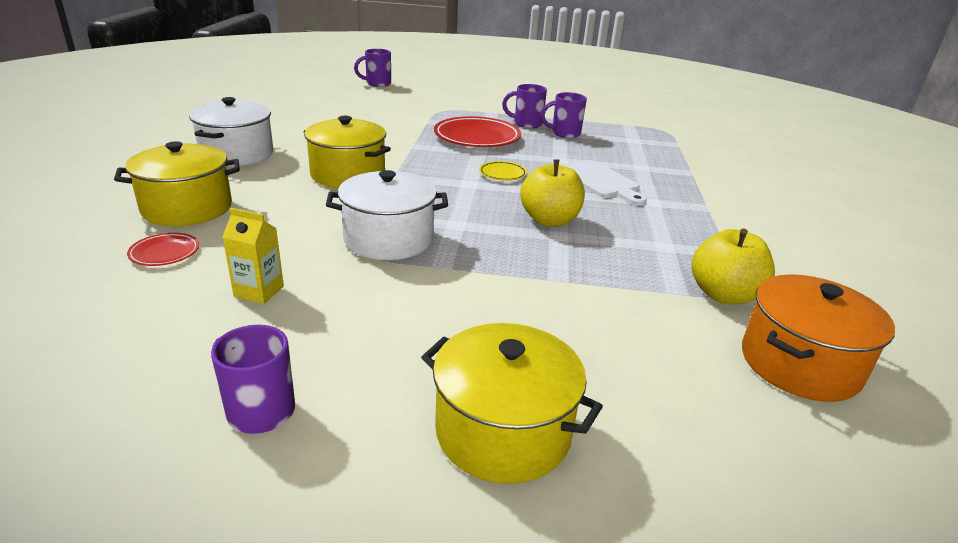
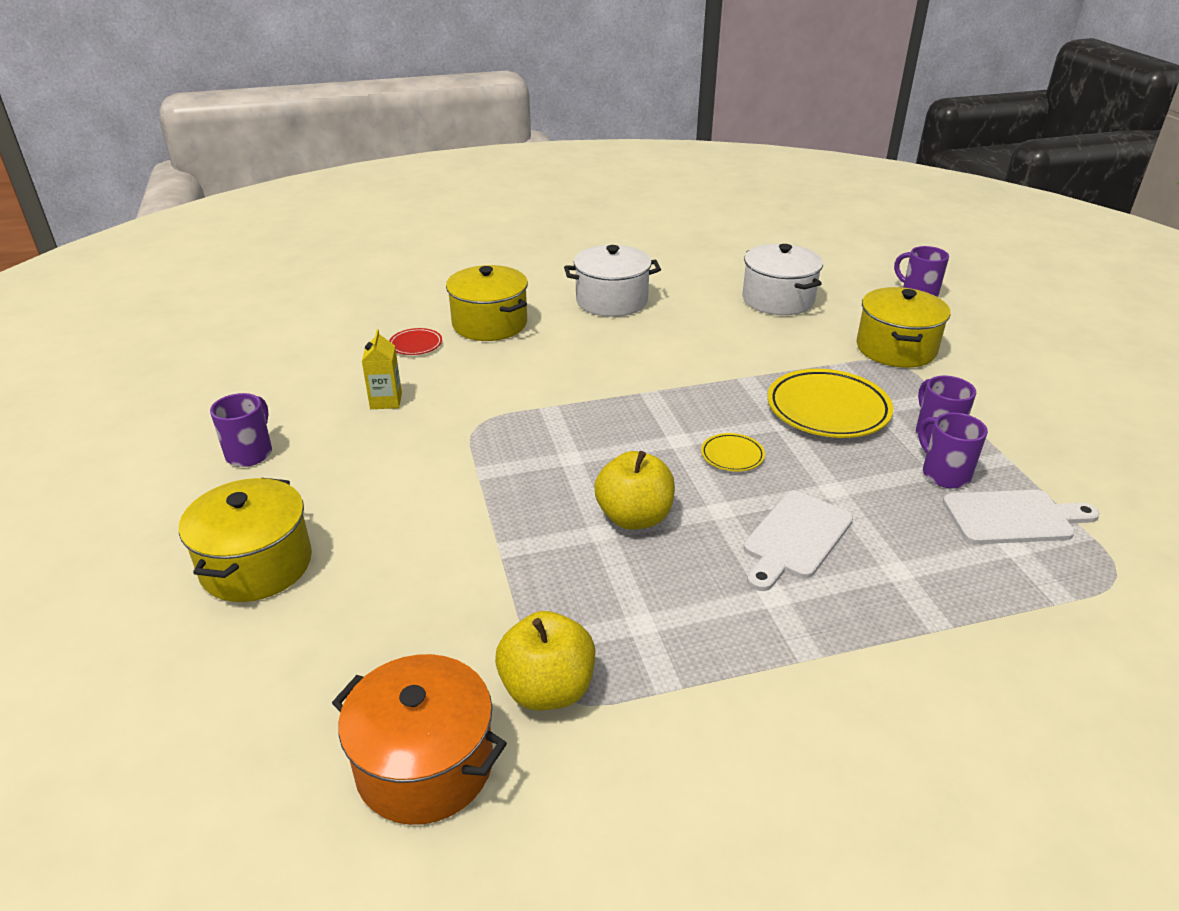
camera: 70 degrees right, 5 degrees up
(348, 174) = (625, 366): yellow pot -> yellow pot (896, 349)
(388, 239) = (510, 430): white pot -> white pot (778, 300)
(477, 138) = (827, 410): red plate -> yellow plate
(611, 133) = (1013, 517): none -> white cutting board

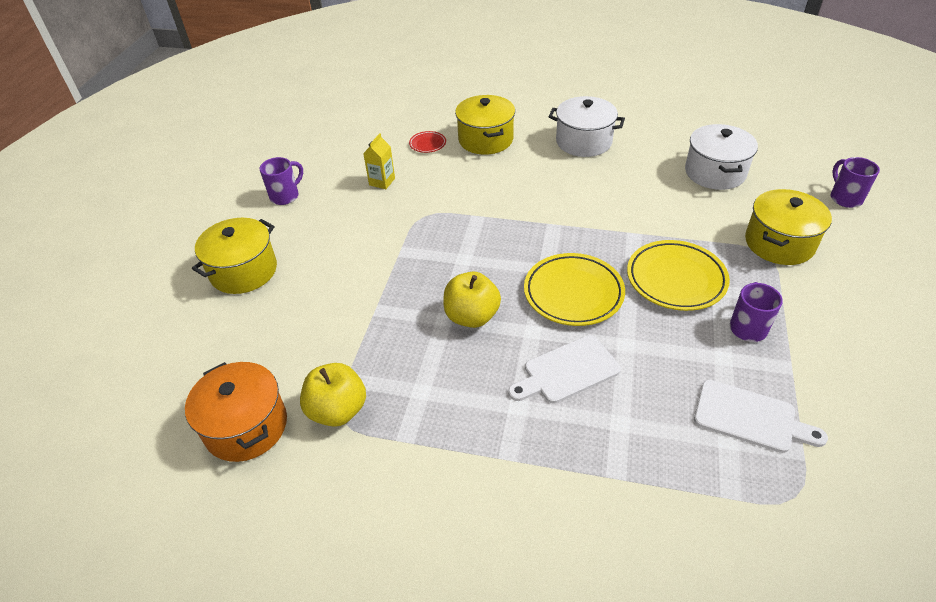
camera: 30 degrees right, 10 degrees up
(732, 456) = (573, 293): yellow plate -> yellow plate, size x2.07
(944, 474) = (724, 362): purple mug -> none

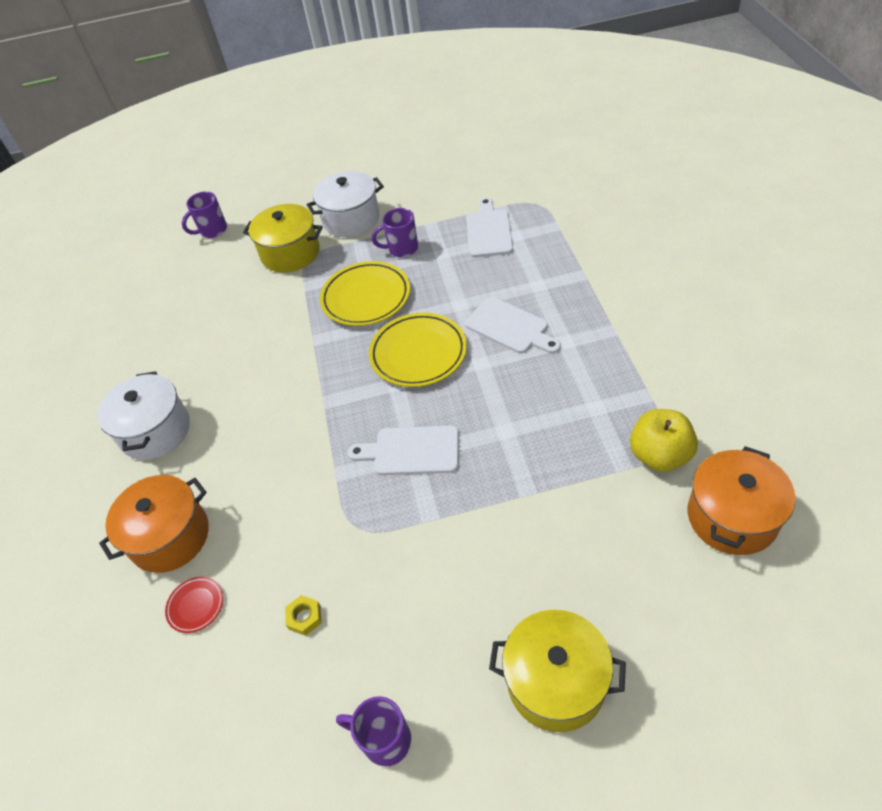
camera: 110 degrees left, 5 degrees up
(382, 182) = (304, 617): yellow carton -> yellow nut
(467, 258) = (411, 451): none -> white cutting board
(472, 316) = (489, 411): yellow apple -> none
(485, 139) = (170, 536): yellow pot -> orange pot
(715, 172) = (193, 312): white pot -> white pot (351, 219)

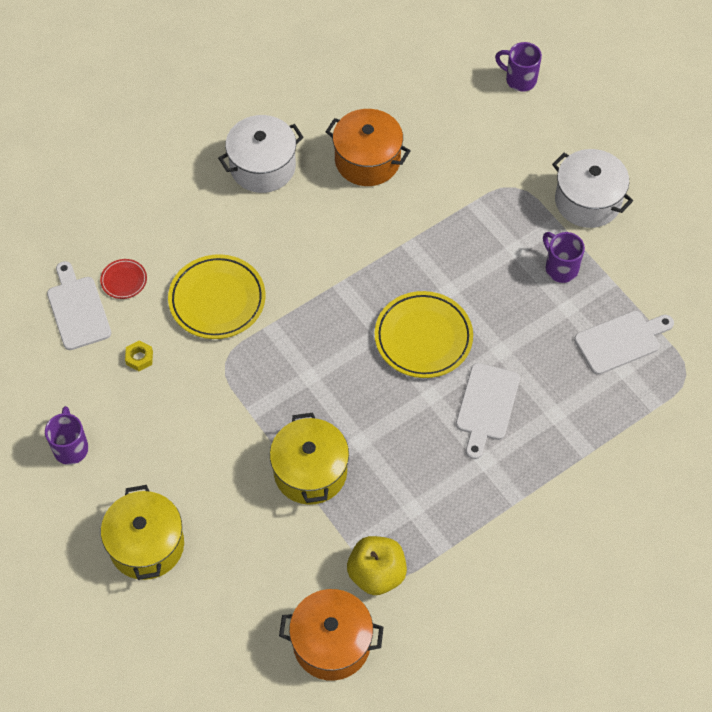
camera: 60 degrees right, 10 degrees up
(170, 536) = (172, 232): orange pot -> orange pot (367, 160)
(290, 253) = (514, 167): yellow pot -> yellow pot (310, 472)
(366, 298) = (478, 263): yellow plate -> yellow plate (217, 300)
(411, 451) = (312, 374): white cutting board -> white cutting board (78, 309)

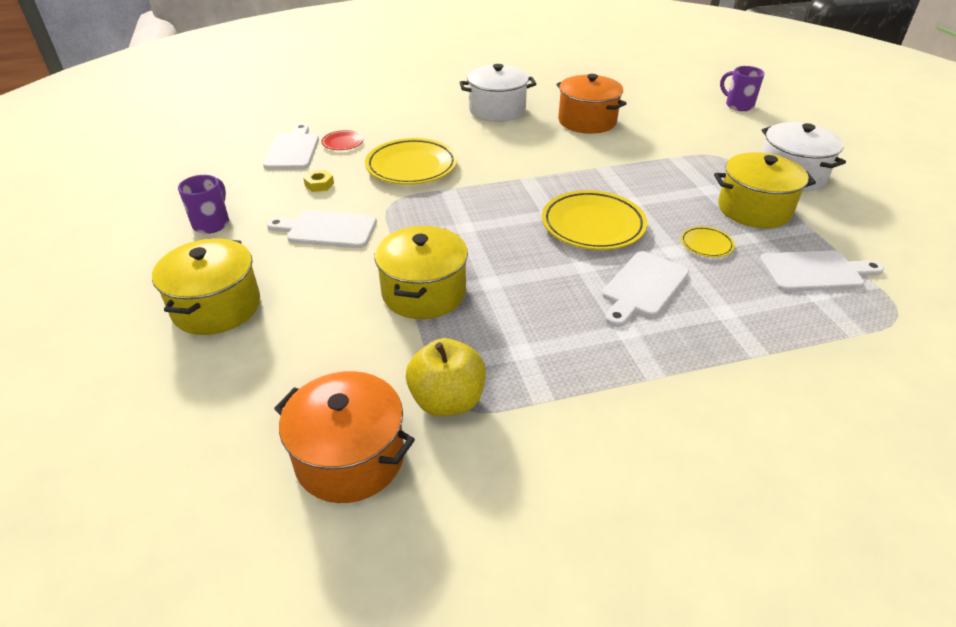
camera: 20 degrees right, 20 degrees down
(185, 421) = (327, 230): none -> white cutting board
(527, 333) = (706, 245): none -> yellow plate
(560, 268) = (754, 209): purple mug -> yellow pot

